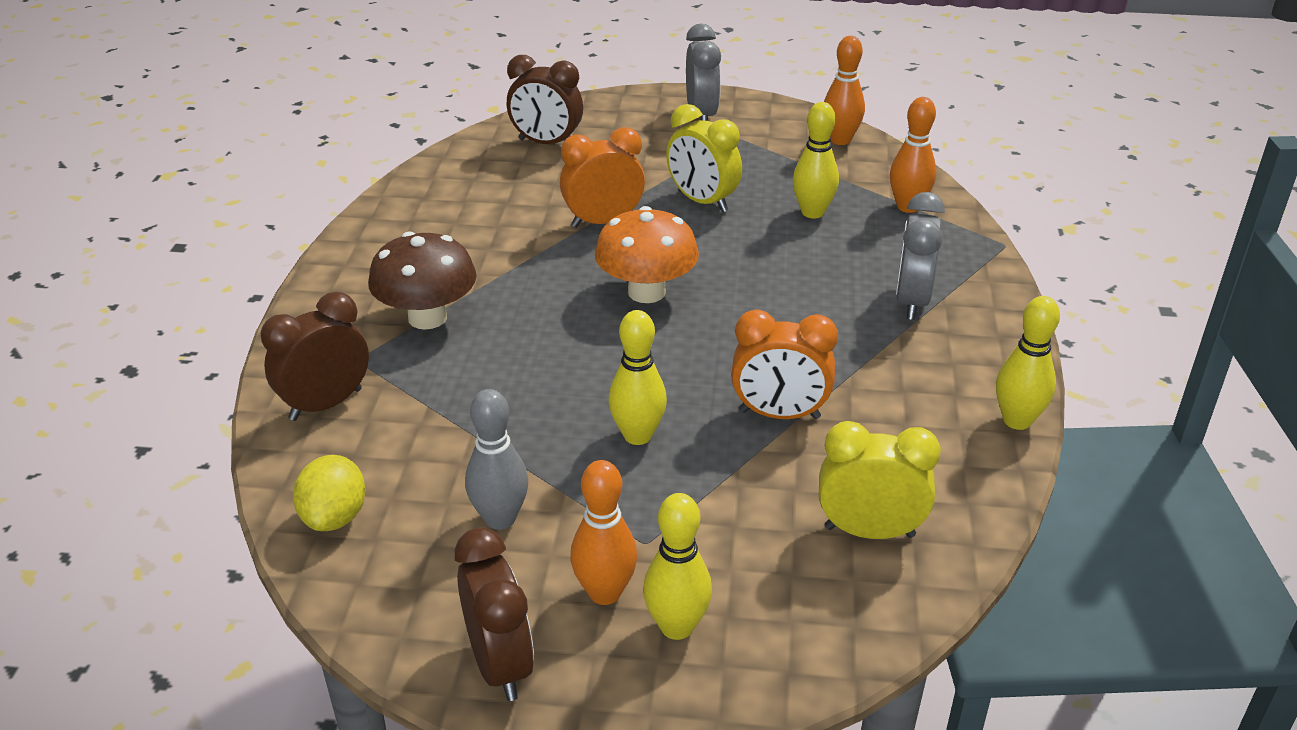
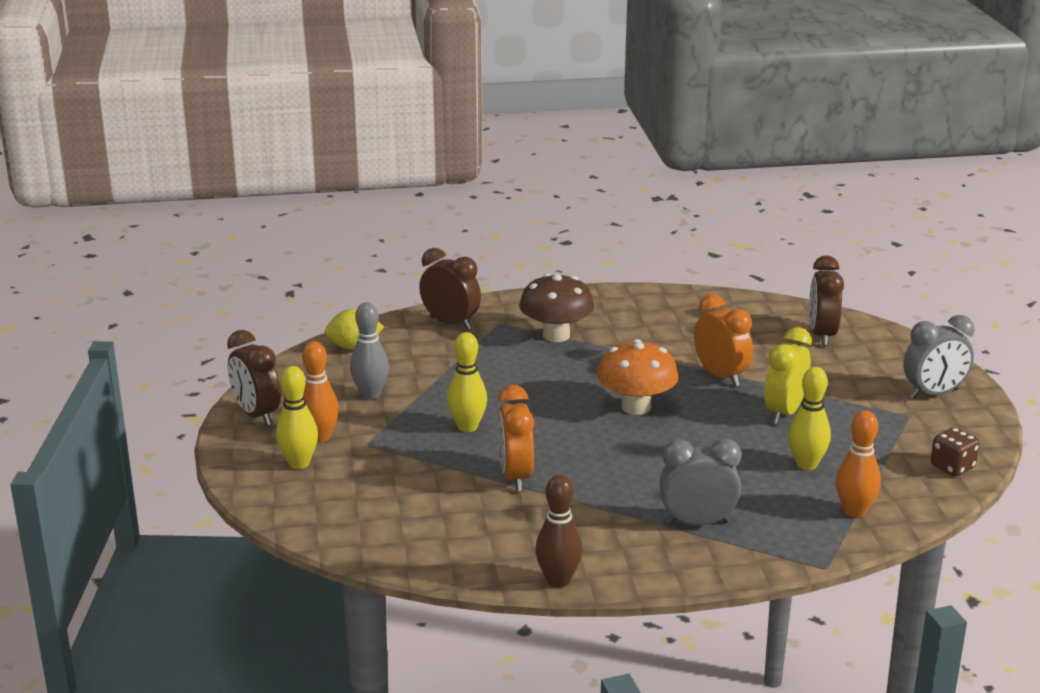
camera: 75 degrees right, 10 degrees down
(500, 665) = (256, 415): brown clock -> brown clock turned 90 degrees clockwise
(840, 140) = (952, 467): orange bowling pin -> brown dice
(869, 531) = (405, 523): yellow clock -> none
(1017, 420) = (558, 580): yellow bowling pin -> brown bowling pin

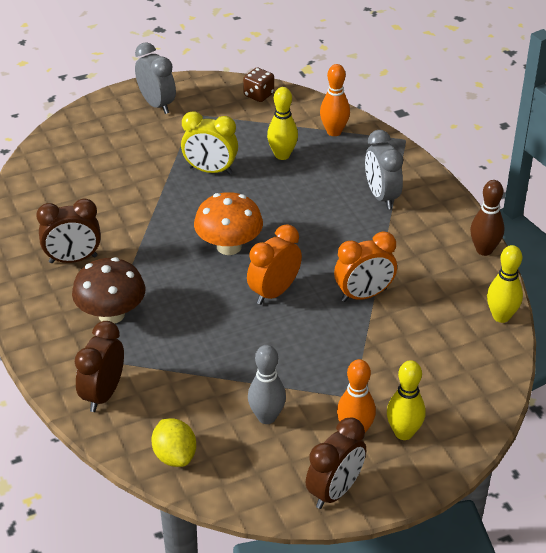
camera: 105 degrees left, 15 degrees up
(467, 427) = (299, 338): yellow bowling pin -> yellow bowling pin (501, 316)
(720, 376) = (161, 207): orange clock -> orange clock (274, 292)
(822, 335) = (72, 160): brown clock -> brown clock (73, 259)

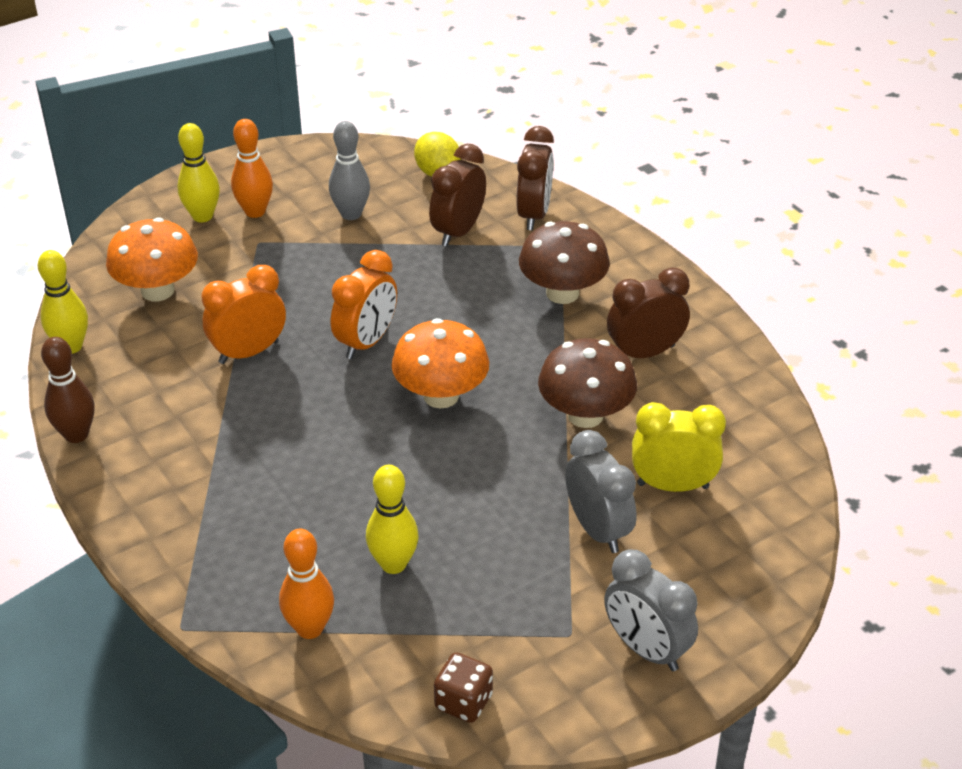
camera: 170 degrees right, 0 degrees up
(135, 222) = (585, 415): none -> brown mushroom
(210, 170) = (504, 518): yellow clock -> yellow clock (673, 485)
(335, 491) = (273, 164): brown clock -> brown clock (458, 232)
(381, 196) = (224, 504): grey clock -> grey clock (597, 530)
(438, 358) = (157, 290): none -> orange mushroom

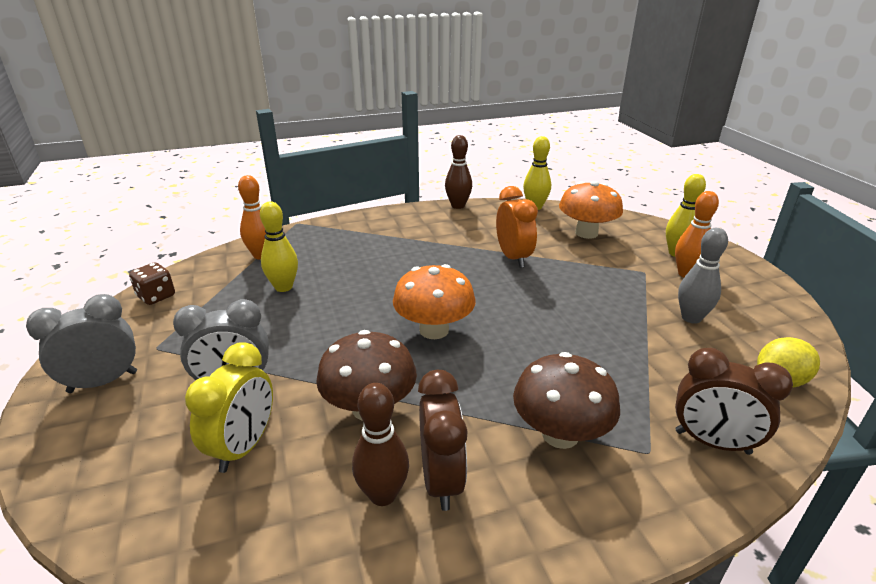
camera: 105 degrees right, 10 degrees down
(366, 342) = (511, 304): orange clock -> none
(458, 232) = (670, 377): brown clock -> none
(675, 382) = (383, 494): none -> brown bowling pin

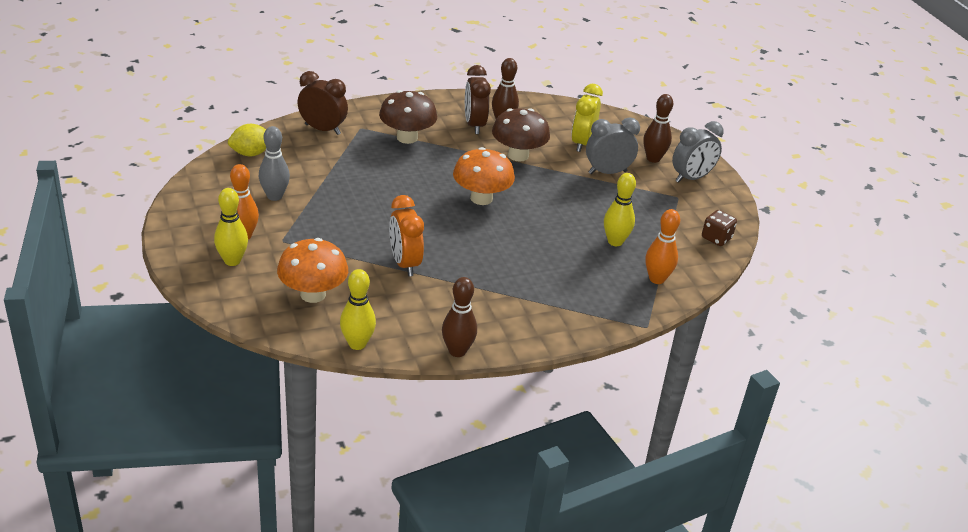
camera: 175 degrees right, 5 degrees up
(134, 418) = (653, 158): none -> brown bowling pin

